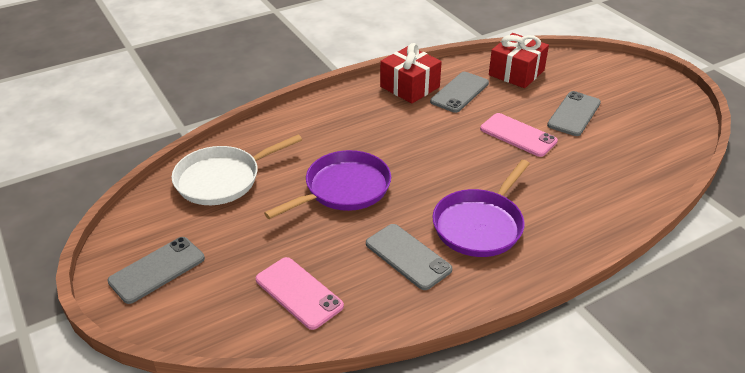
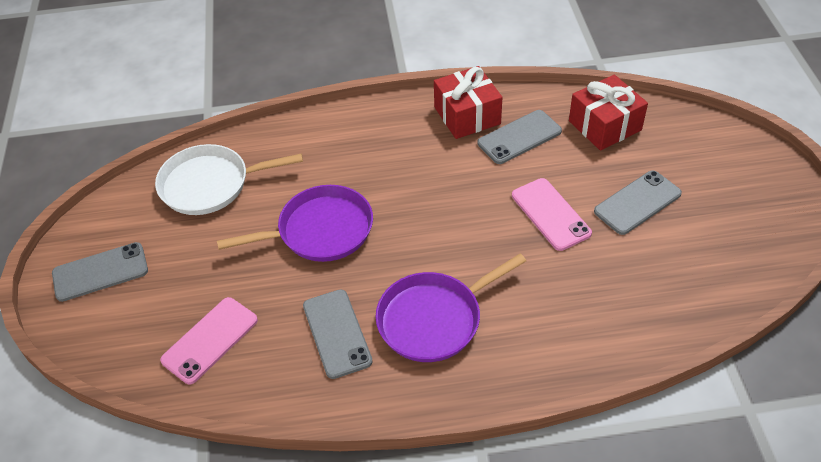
camera: 25 degrees right, 10 degrees up
(299, 293) = (210, 340): pink phone -> pink phone turned 60 degrees clockwise

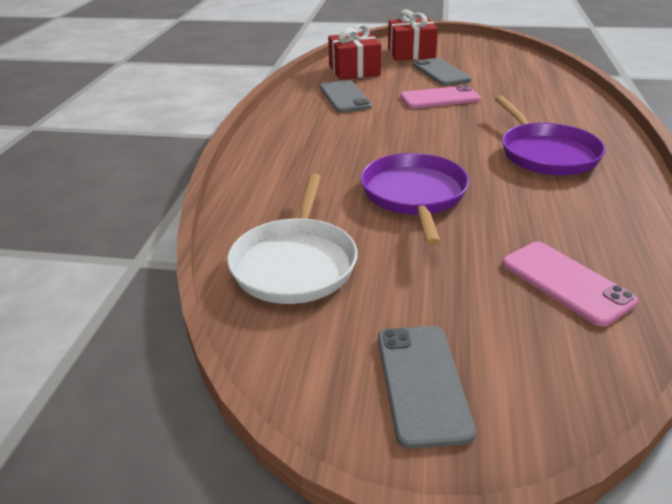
camera: 75 degrees left, 15 degrees down
(337, 333) = (560, 200): grey phone -> none
(467, 115) = (300, 112): red gift -> red gift (411, 53)

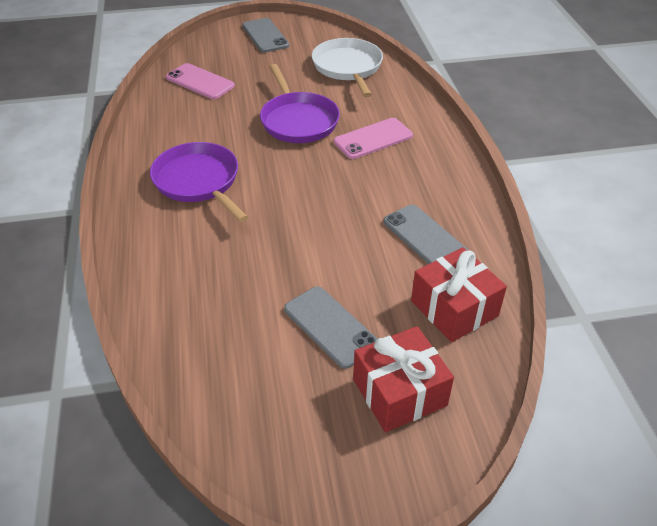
camera: 160 degrees right, 10 degrees up
(440, 98) = (314, 256): pink phone -> pink phone (373, 139)

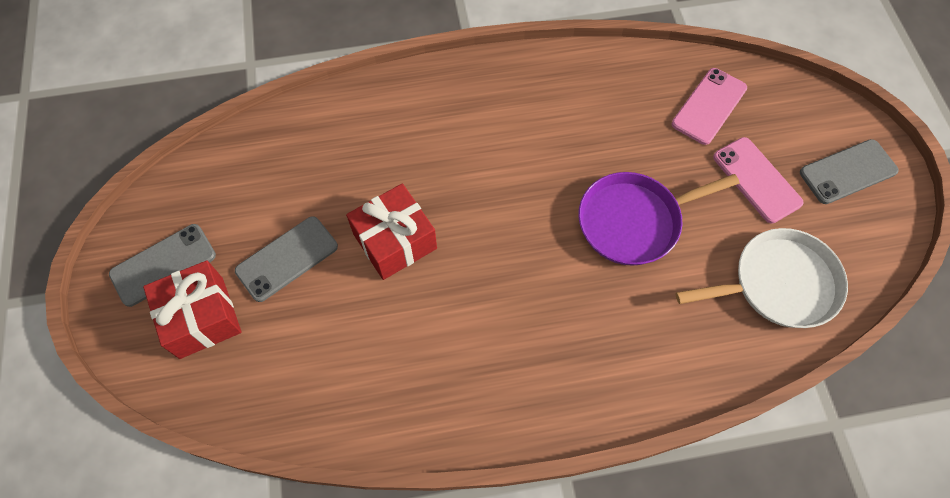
camera: 90 degrees right, 20 degrees up
(198, 181) = (507, 127): purple pan -> none
(373, 139) = (600, 311): pink phone -> pink phone (756, 180)
(424, 237) = (409, 360): grey phone -> grey phone (163, 265)
(454, 308) = (297, 380): red gift -> red gift (395, 241)

